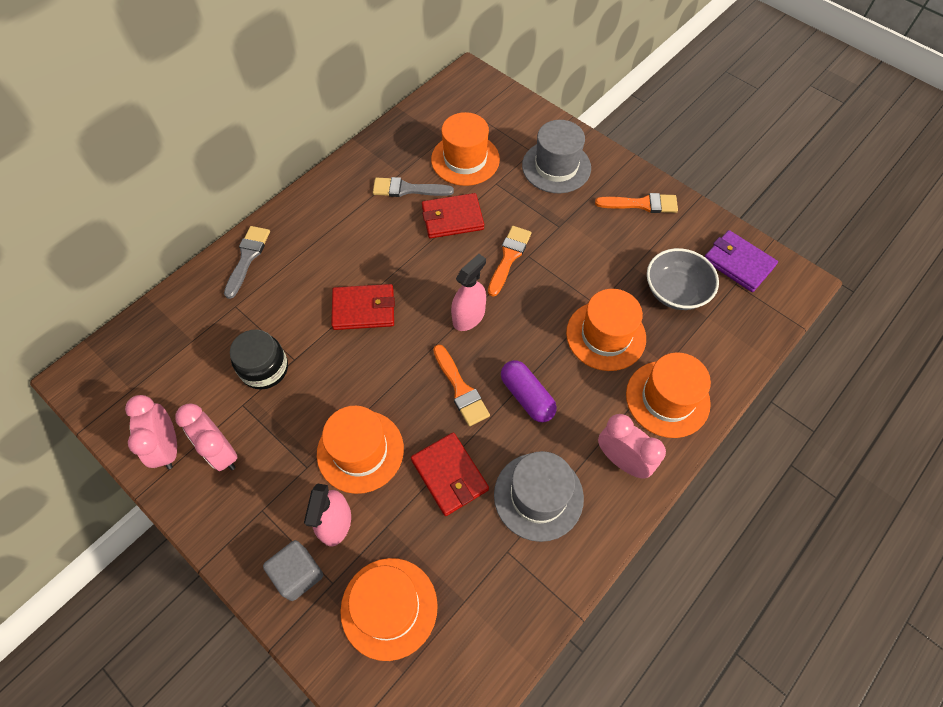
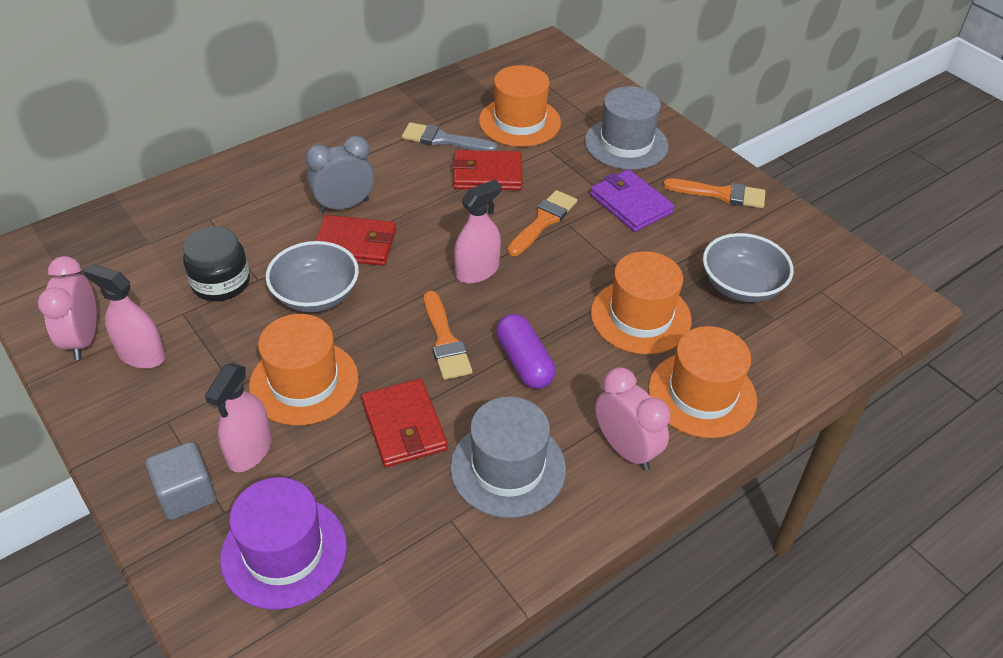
camera: 10 degrees right, 15 degrees down
(221, 452) = (141, 355): pink clock -> pink spray bottle
(247, 258) = (239, 176): grey brush -> none
(344, 272) = (344, 205): none -> grey clock
(346, 366) = (316, 295): none -> grey bowl
(389, 608) = (284, 552): orange hat -> purple hat
(738, 263) = (829, 270): purple wallet -> purple wallet (630, 204)

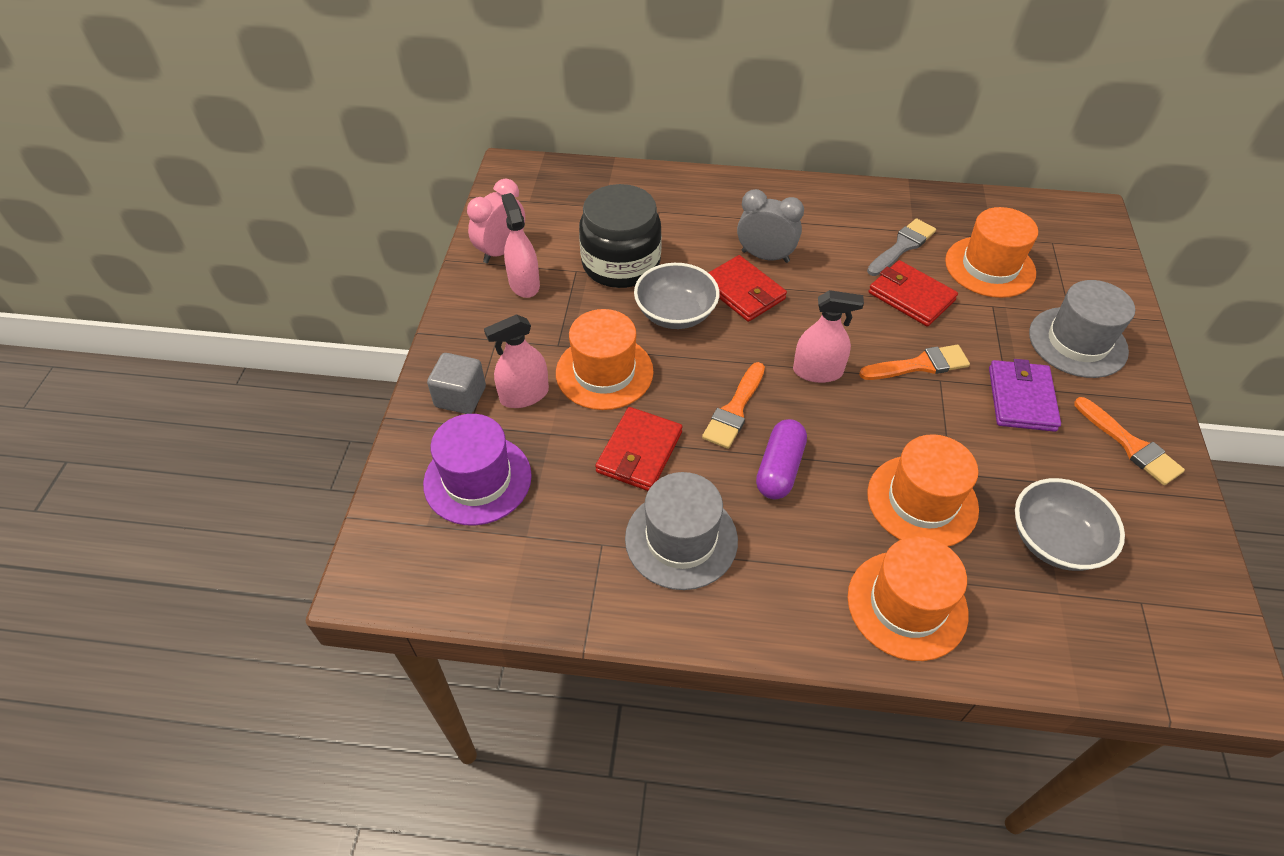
camera: 45 degrees right, 5 degrees up
(221, 282) = (621, 264): black jar -> black jar, size x1.51
(443, 140) = (902, 246): grey brush -> grey brush turned 75 degrees clockwise
(626, 449) = (789, 597): pink clock -> none

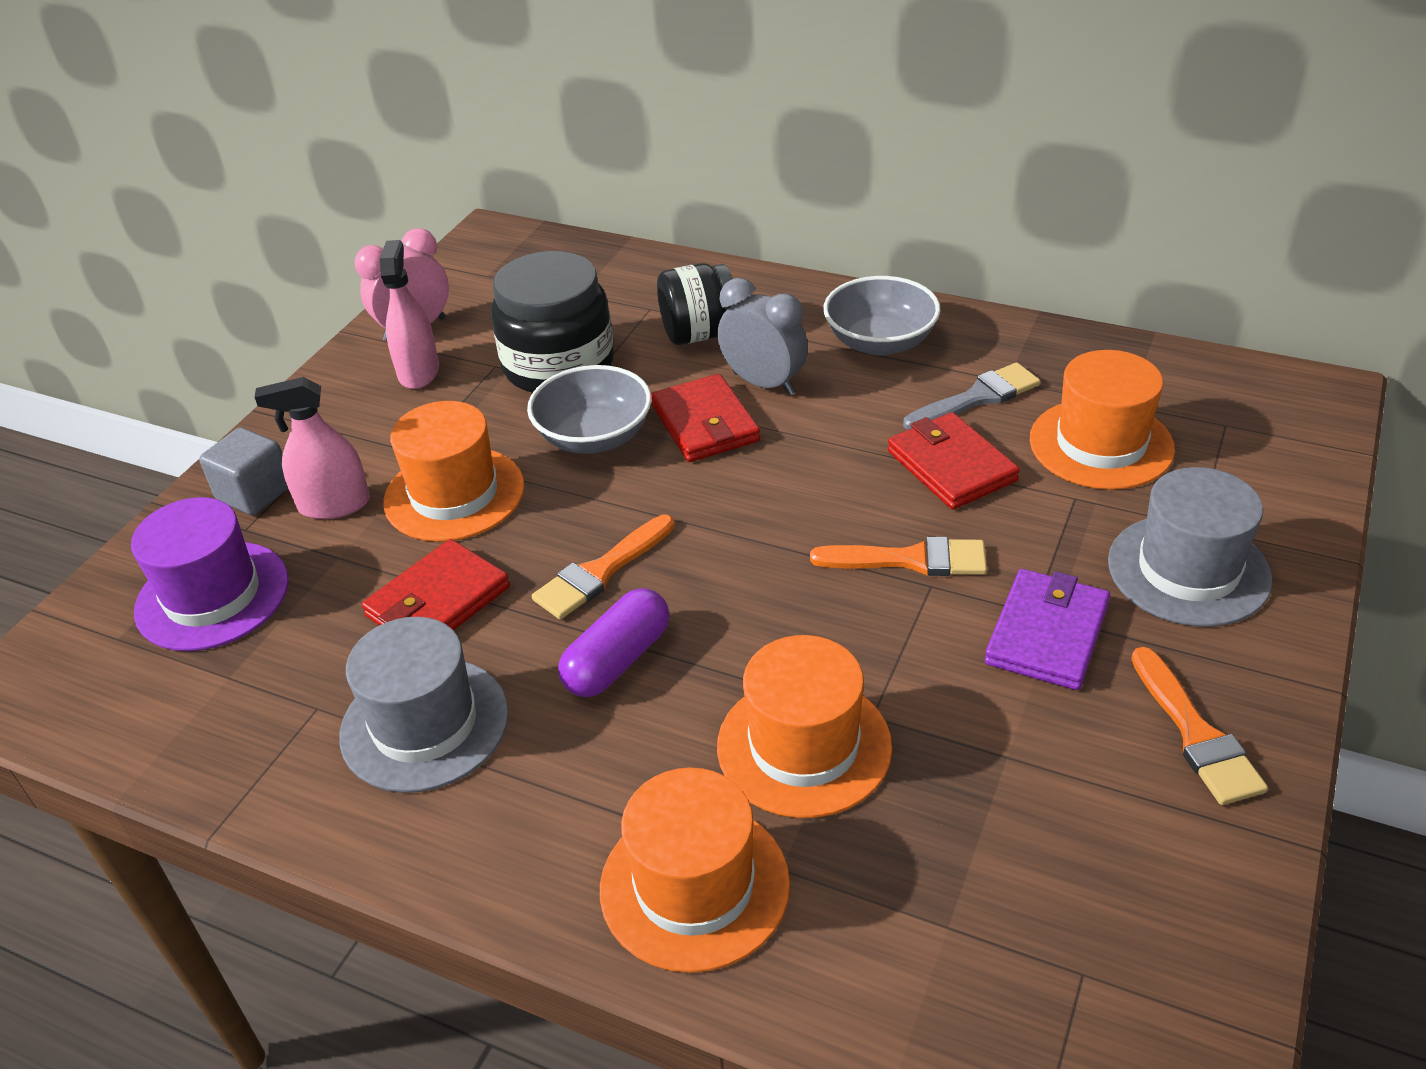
camera: 20 degrees right, 10 degrees down
(703, 226) = (699, 334): none -> black jar
(817, 371) = (750, 542): pink spray bottle -> none
(1055, 541) = (985, 848): grey bowl -> grey bowl (880, 342)

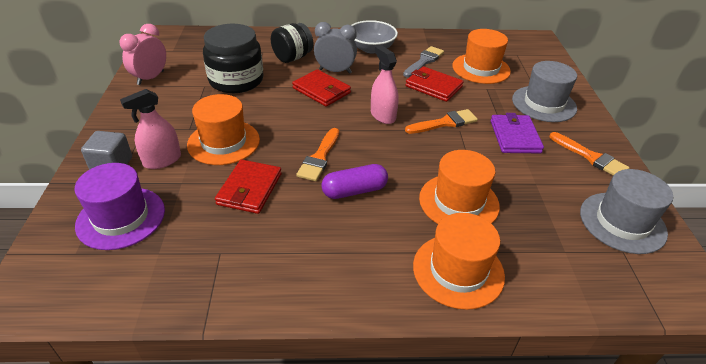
camera: 30 degrees left, 0 degrees up
(418, 372) = (166, 95): pink spray bottle -> pink spray bottle (383, 115)
(424, 724) = (283, 243): grey hat -> grey hat (622, 222)
(594, 437) = (275, 105): grey bowl -> none
(617, 660) = (354, 191): purple capsule -> purple capsule turned 60 degrees clockwise

